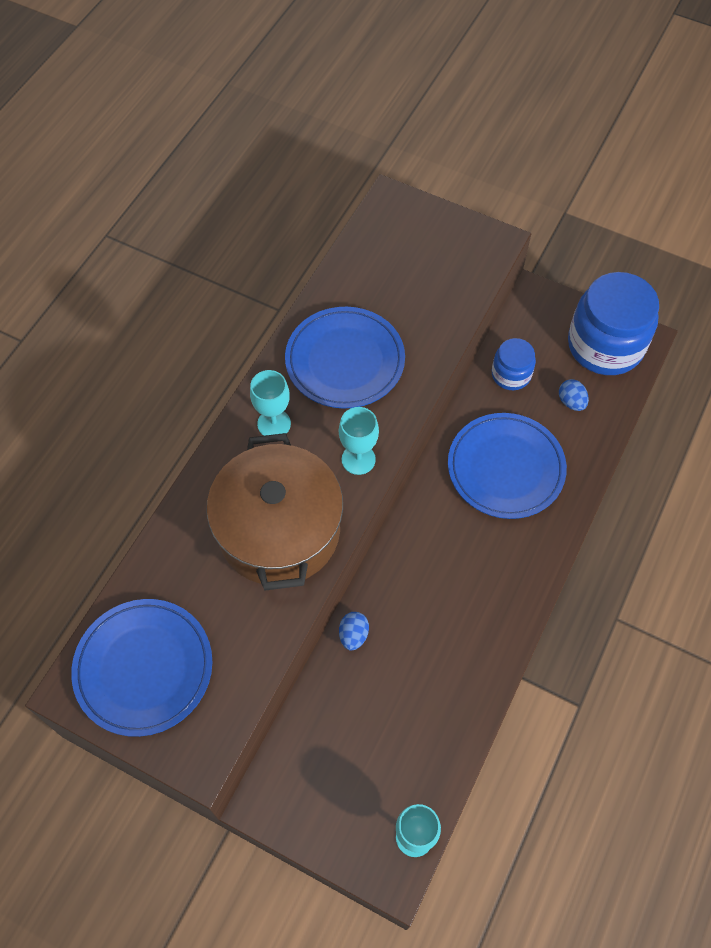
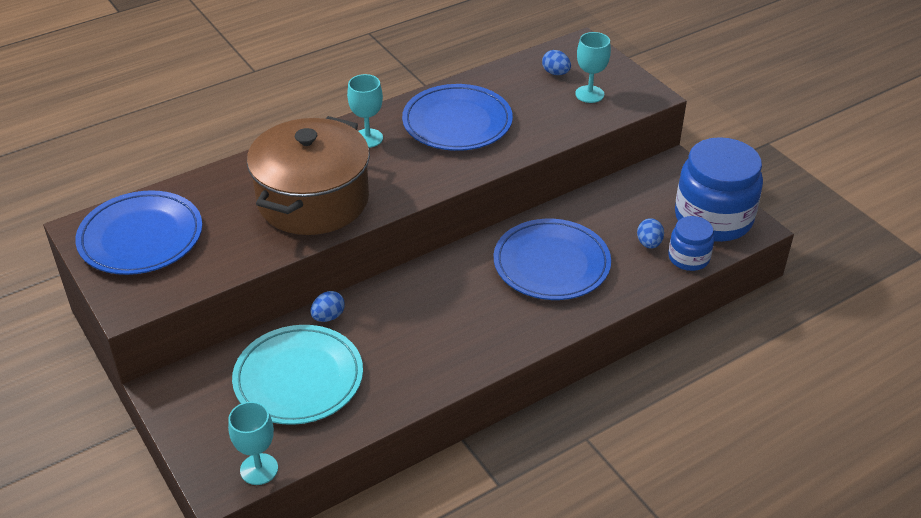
camera: 30 degrees right, 20 degrees down
(358, 459) = (413, 183): turquoise goblet -> turquoise goblet (589, 94)
(377, 719) = (298, 378): none -> turquoise plate
(393, 251) = (555, 73): none -> blue egg
(511, 374) = (609, 206): blue jar -> blue jar (688, 258)

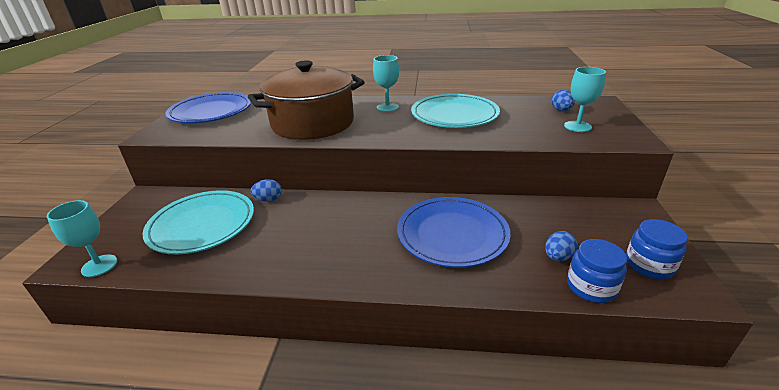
camera: 40 degrees right, 10 degrees down
(457, 122) = (454, 115): blue plate -> turquoise plate
(713, 218) = (649, 265): blue jar -> blue jar, size x0.51

